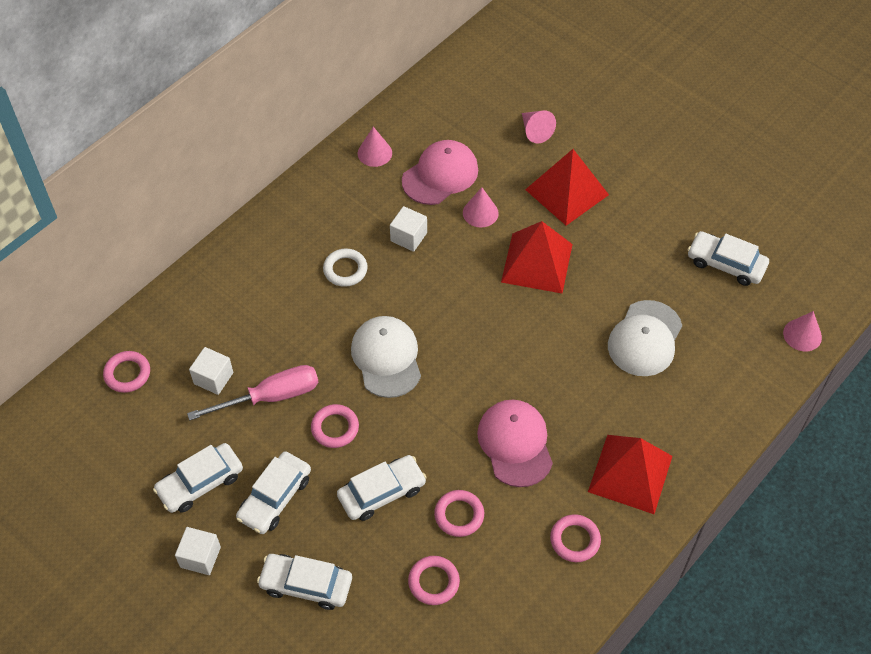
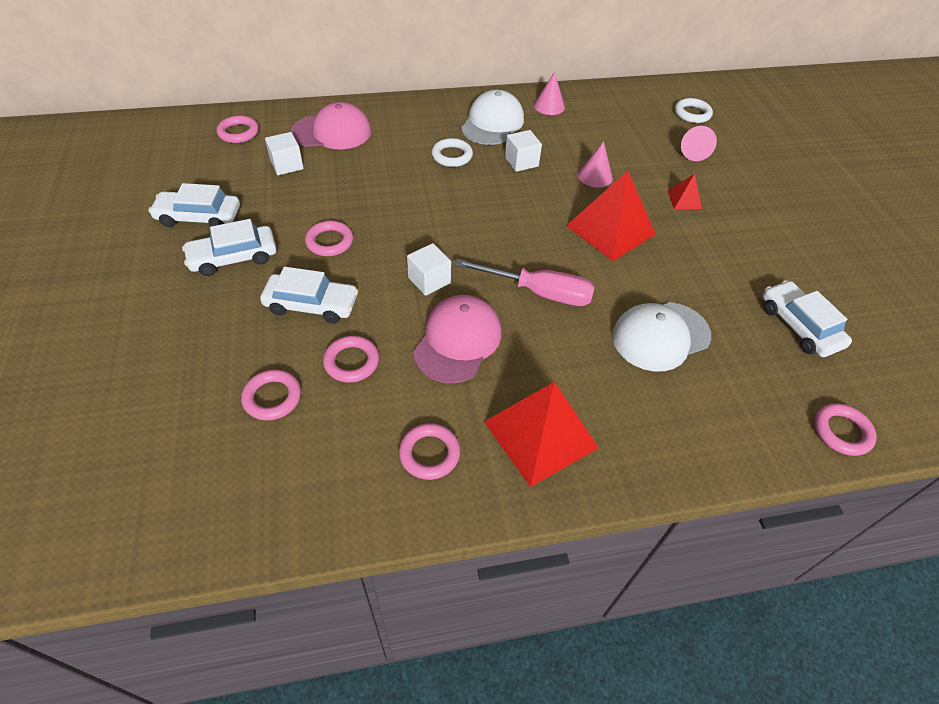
camera: 35 degrees right, 5 degrees down
(200, 557) = (138, 260): white cube -> white cube (429, 280)
(271, 397) = (310, 197): pink screwdriver -> pink screwdriver (539, 292)
(306, 585) = (179, 328): white car -> none
(386, 358) = (420, 222): white cap -> white cap (492, 123)
(440, 175) = (586, 140): pink cap -> pink cap (332, 132)
(501, 83) = (692, 114): none -> white ring
(567, 192) = (684, 199): red pyramid -> red pyramid, size x0.46
(802, 335) = (841, 432): pink cone -> pink ring

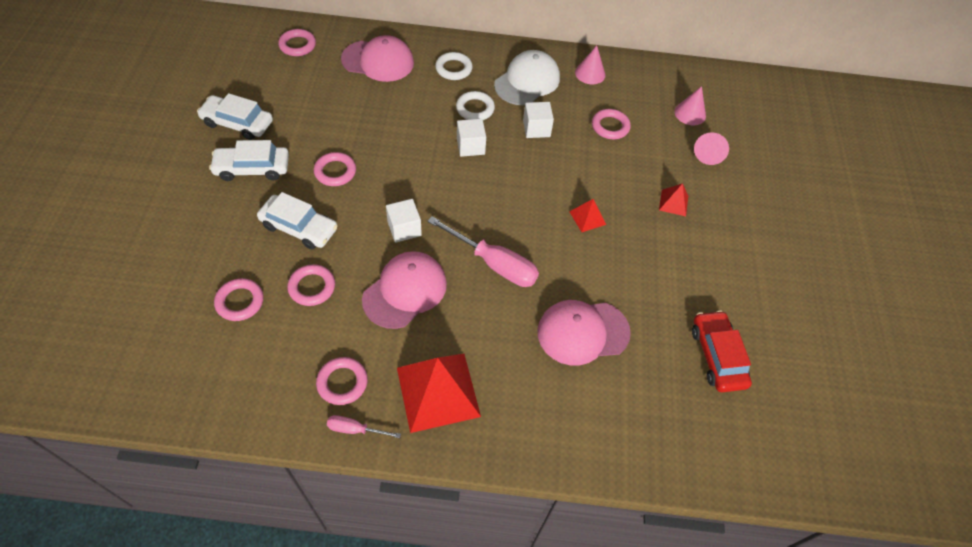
camera: 15 degrees right, 5 degrees up
(287, 165) = (327, 87): white cube -> white cube (470, 146)
(466, 501) = (355, 429): none -> pink screwdriver
(595, 176) = (599, 159): pink cone -> pink cone (690, 113)
(610, 230) = (587, 218): red pyramid -> red pyramid, size x0.46
(660, 336) = (582, 332): white cap -> pink cap
(692, 114) = (729, 111): white ring -> white ring (453, 69)
(799, 326) = (717, 356): white car -> red car
(841, 432) = (701, 463): pink ring -> pink ring (610, 126)

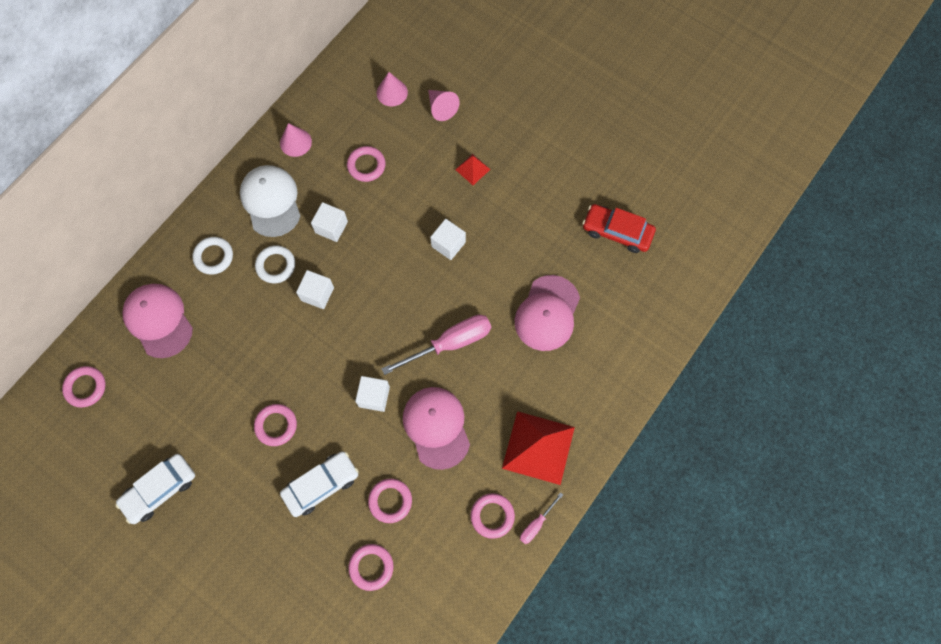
camera: 55 degrees left, 15 degrees up
(252, 168) = (227, 498): white car -> none
(378, 61) = (158, 320): pink cap -> pink cap turned 75 degrees counterclockwise
(587, 218) = (448, 244): red pyramid -> white cube

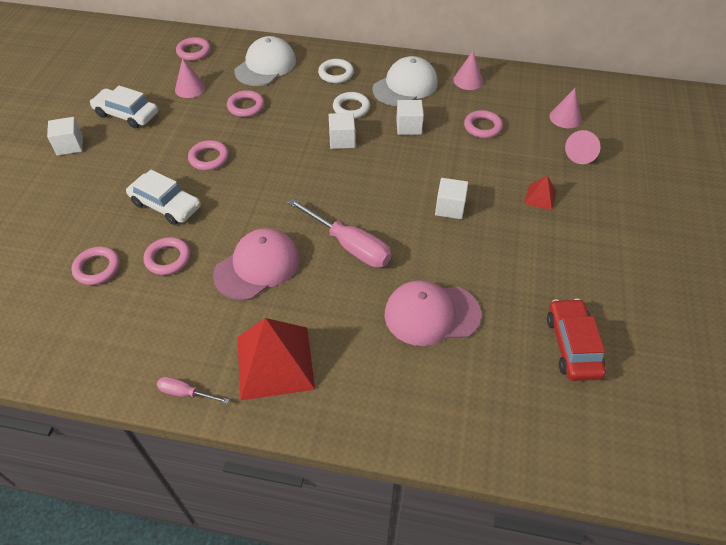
camera: 65 degrees right, 20 degrees down
(152, 411) = (190, 88): none -> pink cone
(158, 320) = (265, 66): pink cap -> white cap
(374, 396) = (266, 210): white cube -> white cube (70, 145)
(492, 516) = (181, 348): pink ring -> pink ring (246, 106)

